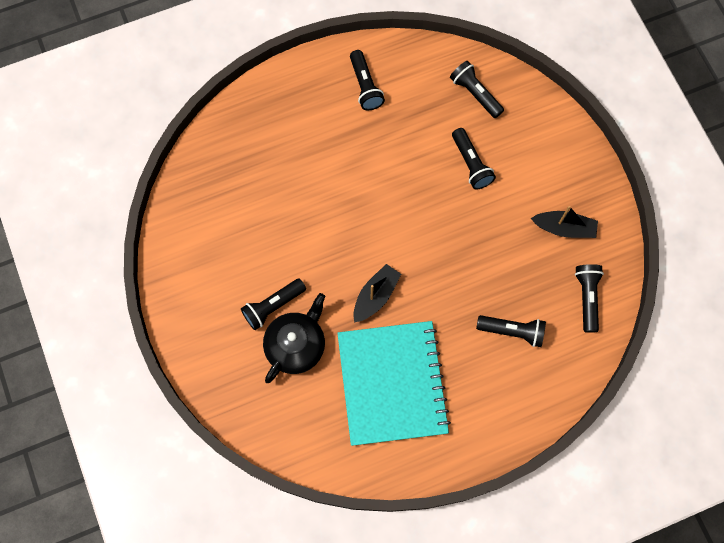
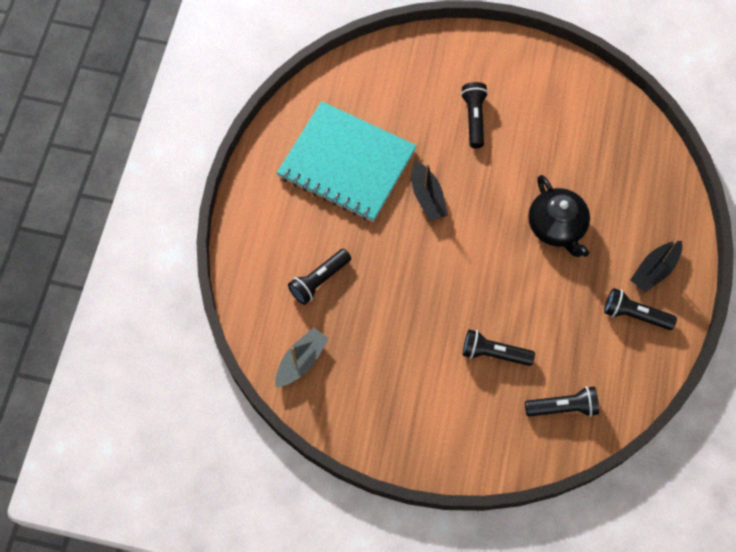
camera: 125 degrees right, 5 degrees down
(296, 345) = (429, 116): black teapot -> black teapot (557, 226)
(564, 228) = (376, 389): black boat -> black boat (654, 270)
(586, 298) = (301, 361): black flashlight -> grey boat

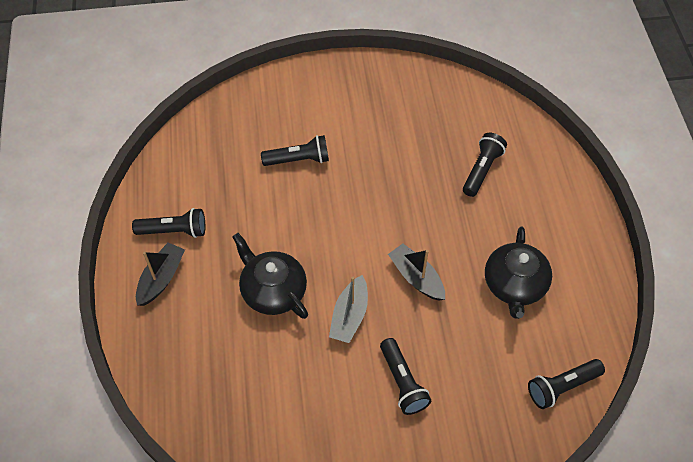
camera: 160 degrees right, 10 degrees down
(301, 361) = (462, 105): grey boat -> grey boat (349, 316)
(347, 163) = (514, 285): turquoise notebook -> black teapot
(563, 407) = (224, 137): black flashlight -> black flashlight (562, 387)

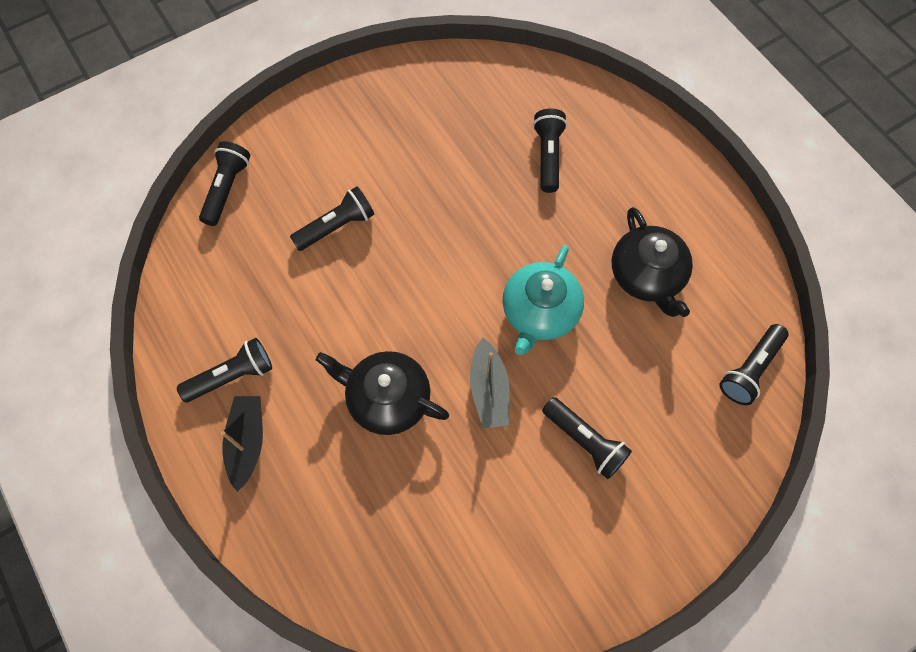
camera: 25 degrees left, 10 degrees up
(235, 105) = (226, 189): none -> black flashlight
(416, 277) = (539, 312): black boat -> turquoise teapot

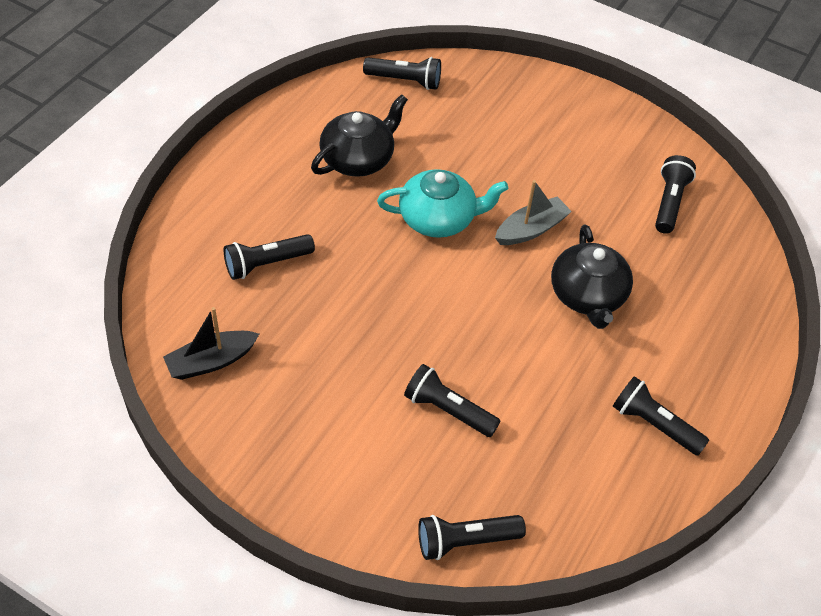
camera: 120 degrees left, 15 degrees down
(247, 442) = (699, 381): black boat -> black boat (211, 361)
(585, 441) = (529, 158): black flashlight -> black flashlight (669, 202)

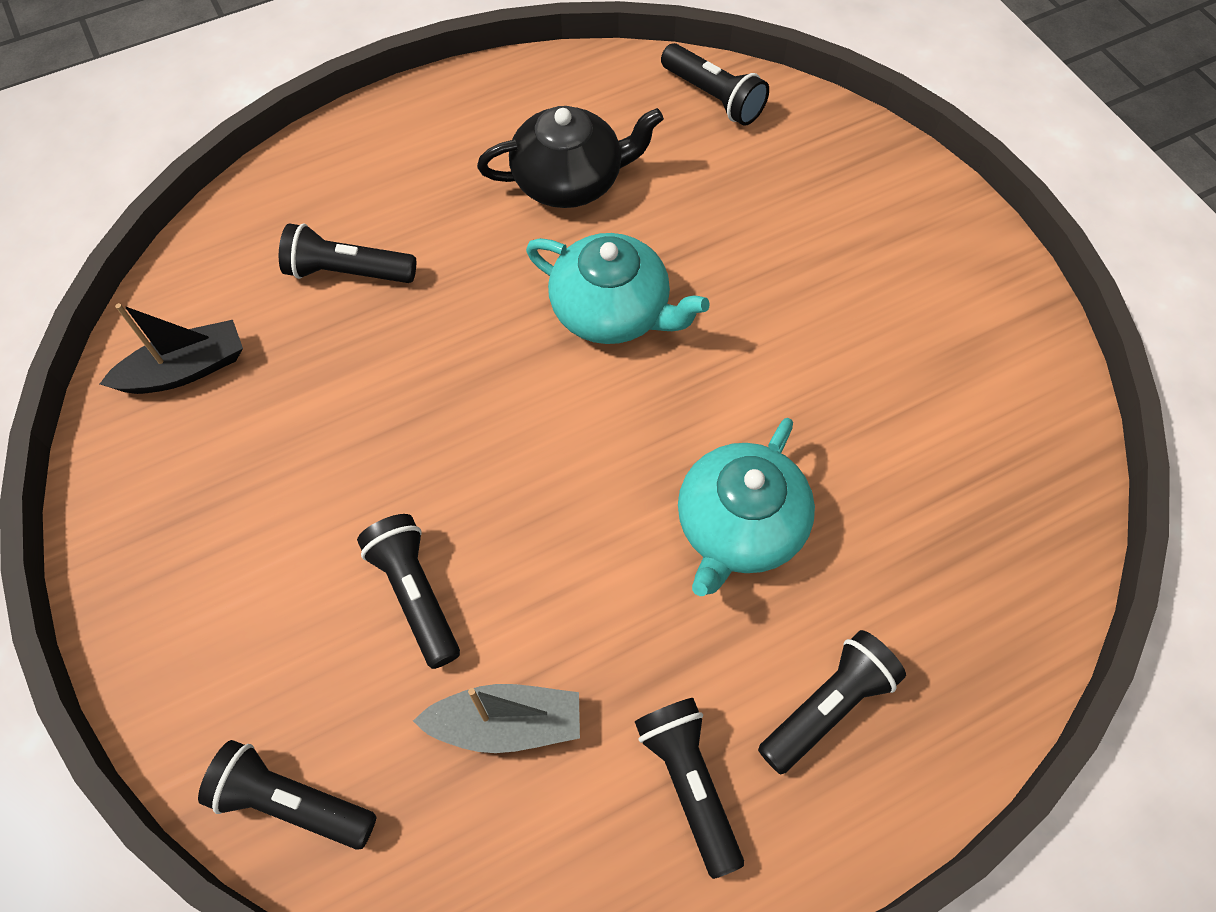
camera: 35 degrees right, 10 degrees up
(211, 361) = (185, 370): black boat -> black boat turned 150 degrees clockwise
(531, 229) = (730, 386): grey boat -> grey boat (506, 724)
(588, 295) = (739, 526): black teapot -> turquoise teapot
(669, 202) = (974, 442): black flashlight -> black flashlight (827, 706)

